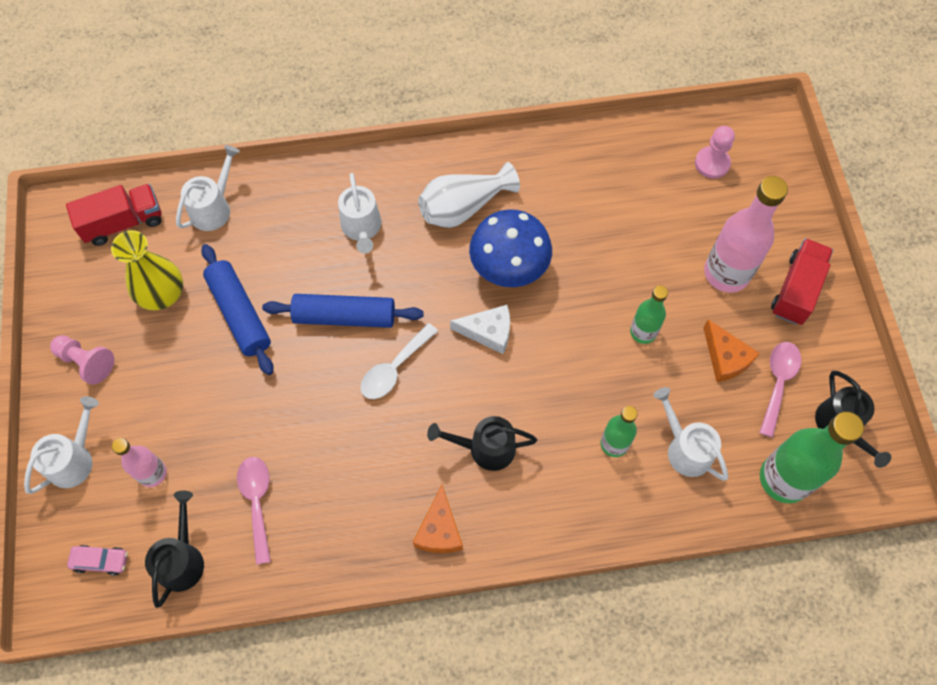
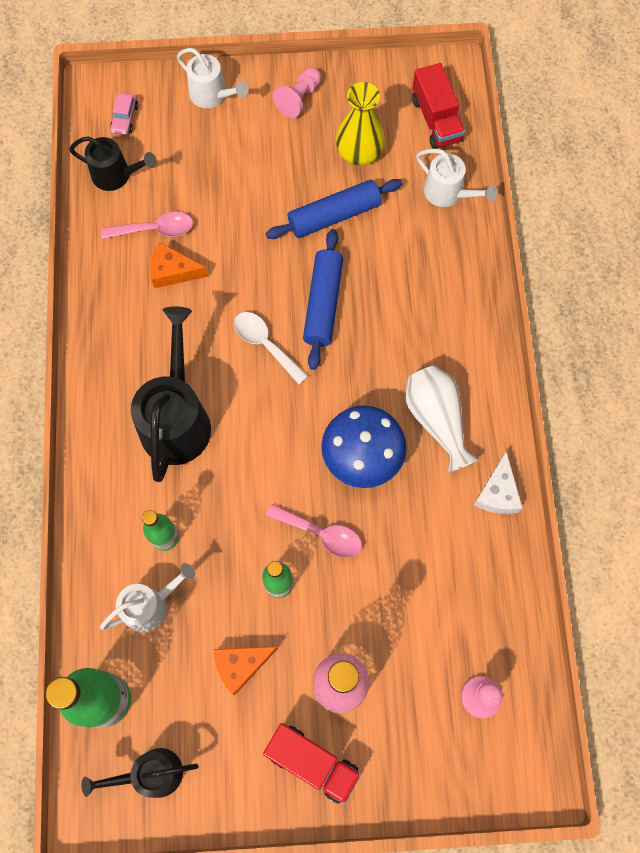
camera: 95 degrees right, 5 degrees up
(152, 473) = (192, 151): pink bottle -> none
(362, 229) = (417, 322): white watering can -> none
(439, 530) = (108, 373): orange cheese -> orange cheese (173, 271)
(485, 448) = (177, 418): black watering can -> black watering can, size x1.70
(488, 332) = (294, 432): white cheese -> white cheese (497, 492)
(778, 383) = (207, 716): pink spoon -> pink spoon (321, 534)

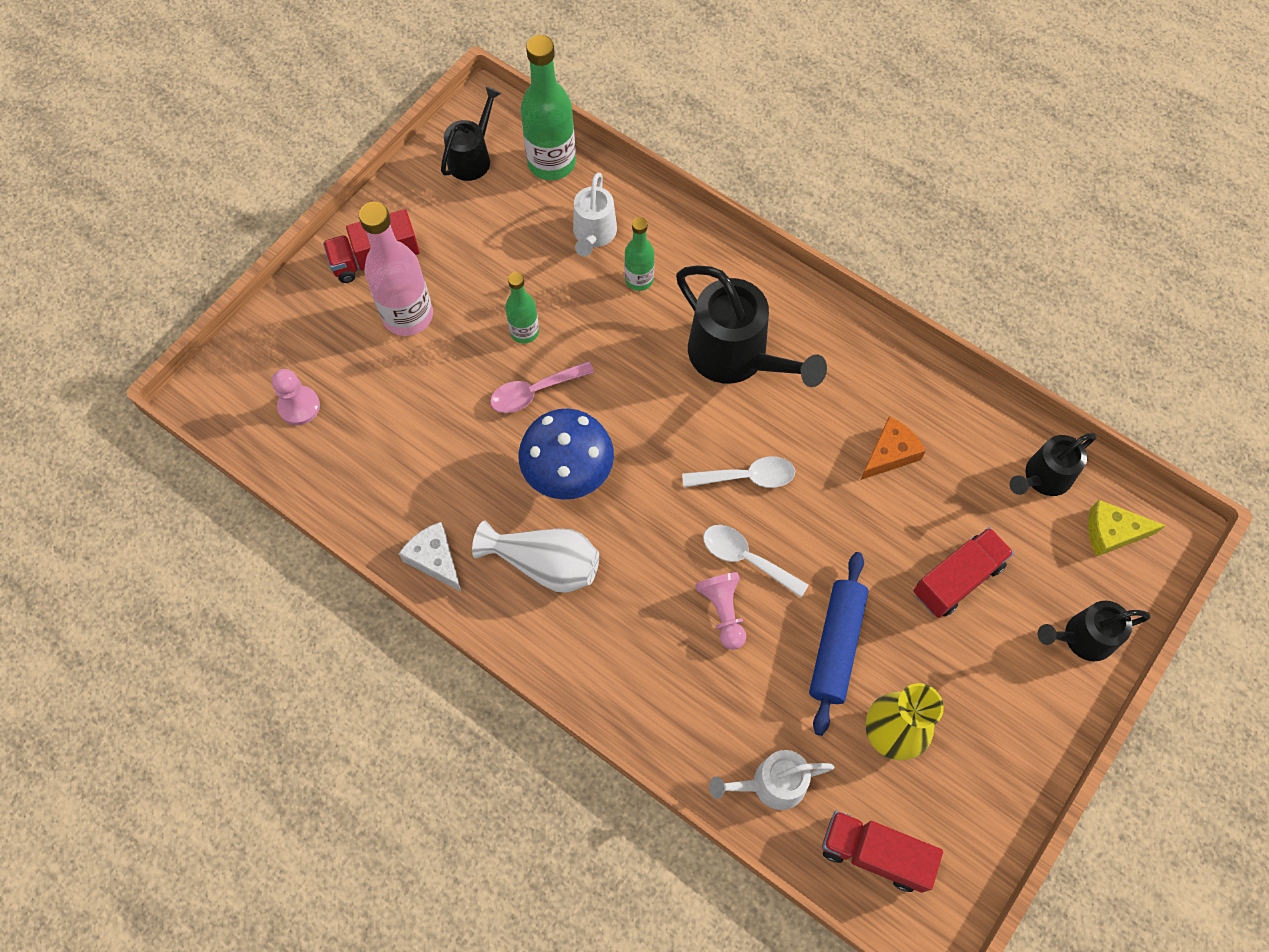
camera: 130 degrees right, 5 degrees down
(125, 118) = (1112, 532): pink car -> yellow cheese
(155, 229) = (950, 470): pink spoon -> none
(212, 95) = (1082, 638): white watering can -> black watering can
(231, 179) = (957, 579): none -> red truck
(241, 665) = (489, 262): orange cheese -> none
(299, 99) = (1013, 725): pink pawn -> pink pawn (723, 612)
(323, 303) = (746, 558): blue rolling pin -> white spoon

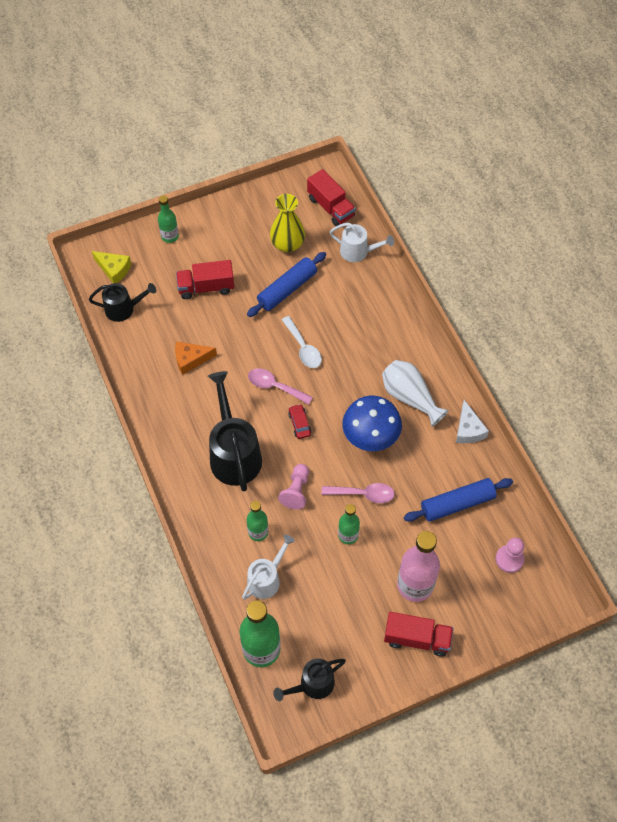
camera: 150 degrees left, 5 degrees down
(401, 443) = (457, 504): none -> blue rolling pin
(677, 441) = (299, 424): none -> red car
(723, 612) = (332, 330): pink pawn -> pink pawn (296, 491)
(746, 477) = (275, 386): white spoon -> pink spoon
(1082, 638) = (170, 236): black watering can -> green bottle

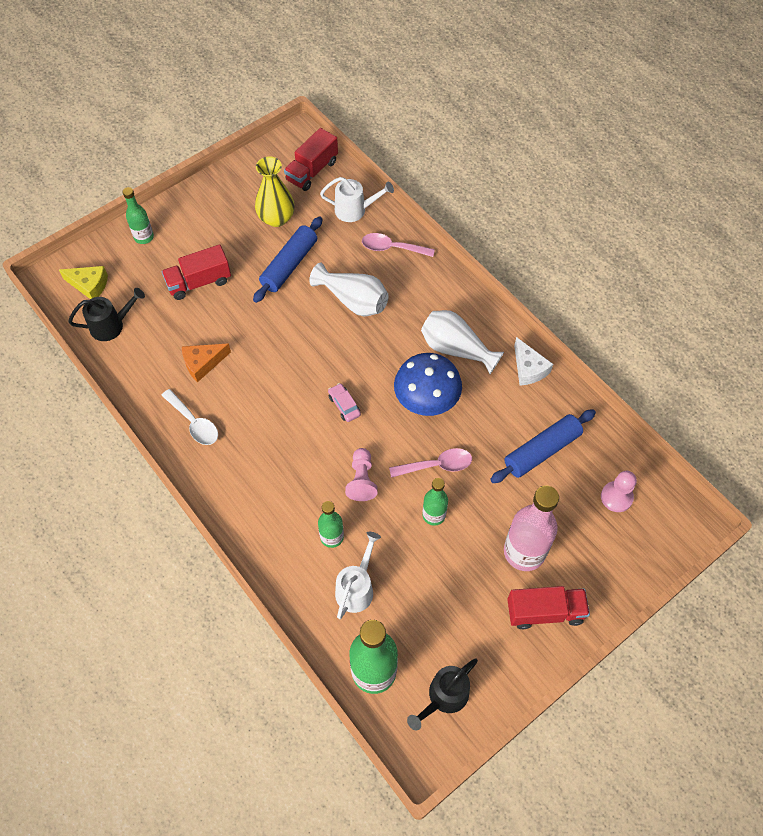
camera: 15 degrees left, 0 degrees up
(234, 453) = (279, 455): black watering can -> none
(275, 386) = (305, 371): pink spoon -> pink spoon (392, 248)
(299, 424) = (344, 405): red car -> pink car
(303, 348) = (325, 323): white spoon -> white spoon (194, 423)
(330, 207) = (312, 171): red truck -> red truck turned 90 degrees clockwise
(333, 334) = (353, 300): none -> white vase

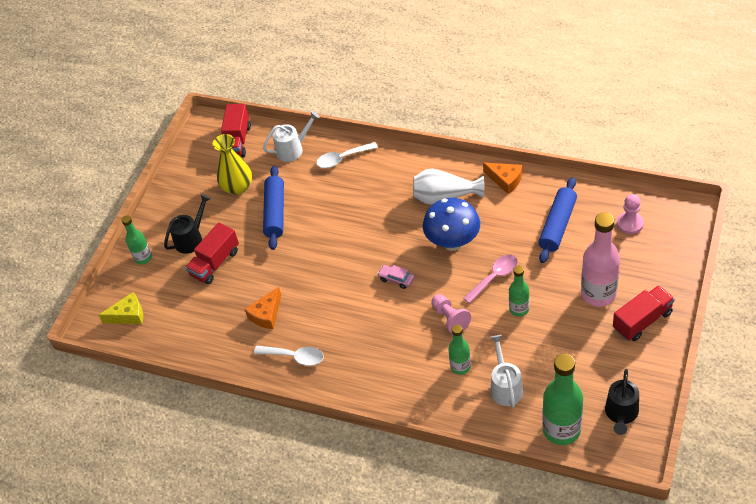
camera: 25 degrees left, 10 degrees down
(112, 325) = (171, 331): black watering can -> black watering can (191, 238)
(353, 300) = (344, 208): white vase -> none
(392, 248) = (342, 158): pink spoon -> white spoon
(528, 369) = (505, 180): white cheese -> orange cheese

